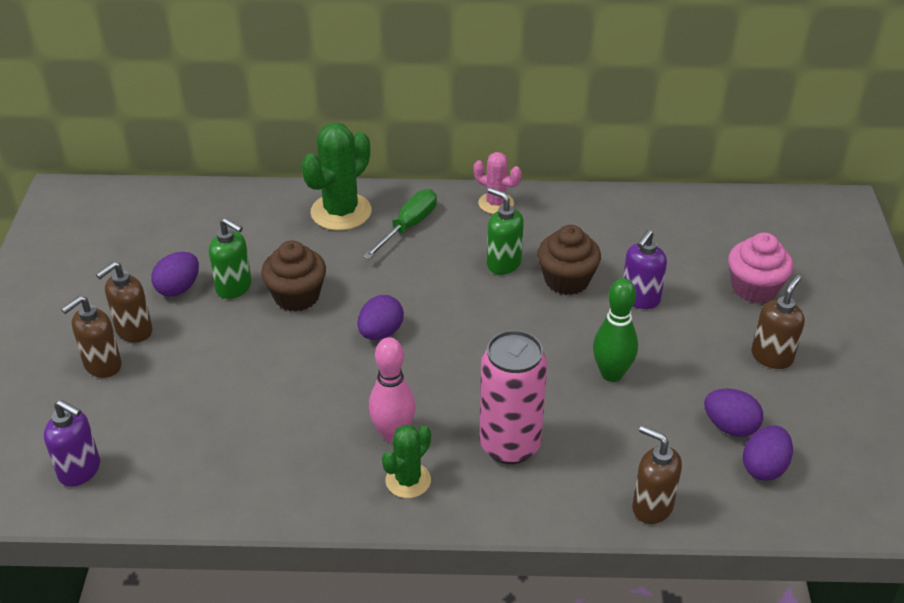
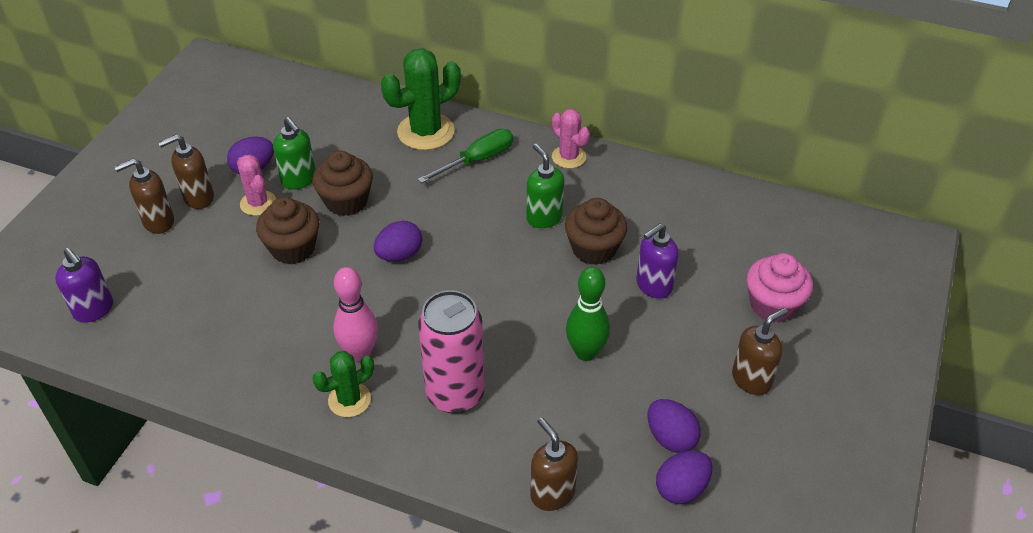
camera: 20 degrees right, 5 degrees up
(203, 320) = (258, 203): none -> pink cactus
(266, 354) = (293, 248): none -> brown cupcake

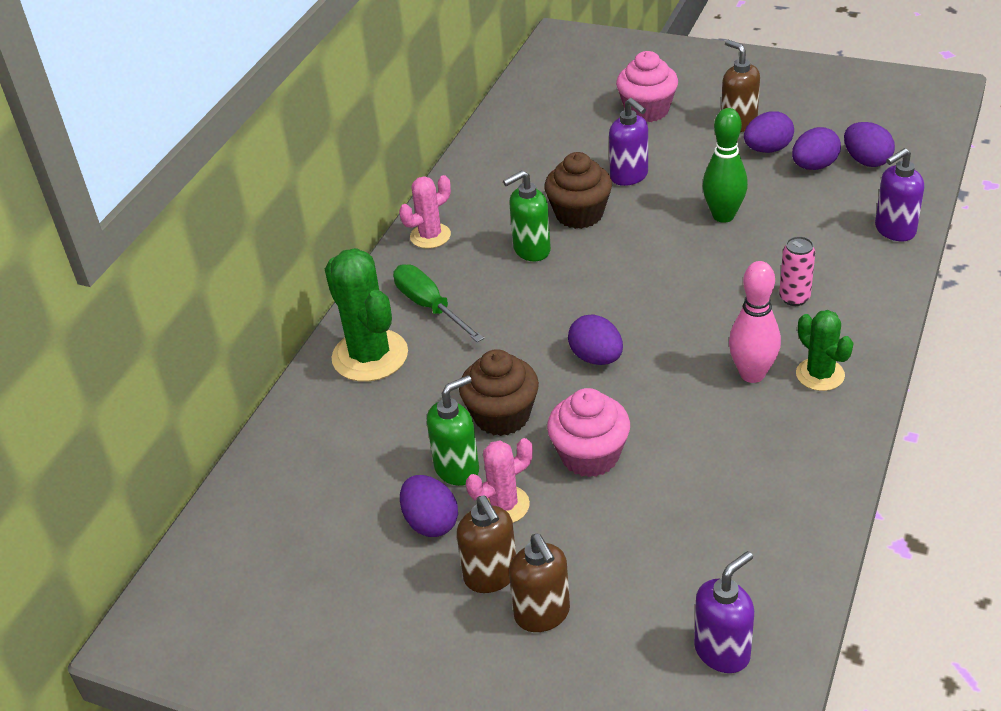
camera: 85 degrees left, 5 degrees down
(293, 248) = (590, 456): brown cupcake -> pink cupcake
(455, 394) = (794, 298): pink can -> pink can, size x0.49
(552, 493) = (894, 230): brown soap dispenser -> purple soap dispenser
(702, 400) = (767, 149): none -> purple egg

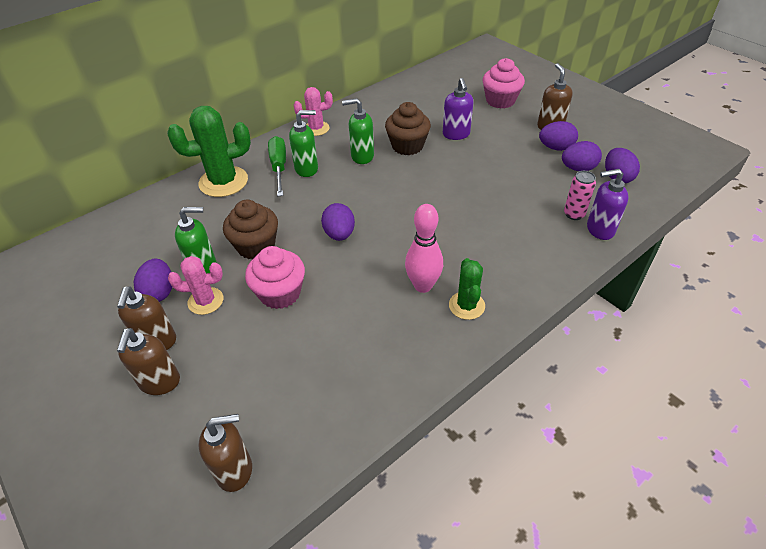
camera: 25 degrees right, 5 degrees up
(370, 356) = (223, 182): green cactus -> green cactus turned 75 degrees clockwise
(471, 294) = (307, 169): none -> green soap dispenser
(722, 651) = (235, 470): purple soap dispenser -> brown soap dispenser
(723, 216) = (492, 178): green bowling pin -> none
(794, 298) = (493, 247): pink can -> pink can (574, 214)

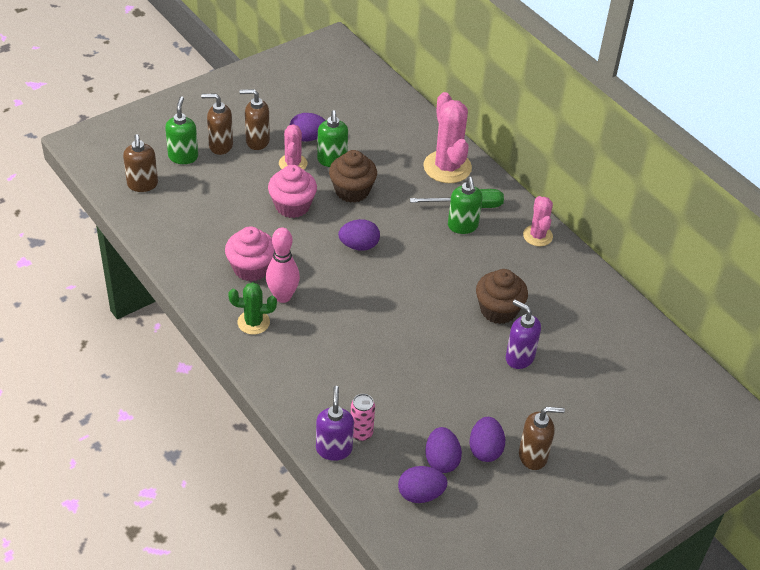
camera: 90 degrees right, 0 degrees up
(223, 182) = (447, 167): green cactus -> pink cactus
(362, 156) = (481, 270): green soap dispenser -> green soap dispenser (183, 157)
(456, 134) = (519, 357): purple soap dispenser -> purple soap dispenser turned 45 degrees clockwise
(500, 100) = (597, 416): pink cupcake -> pink cupcake (251, 268)

